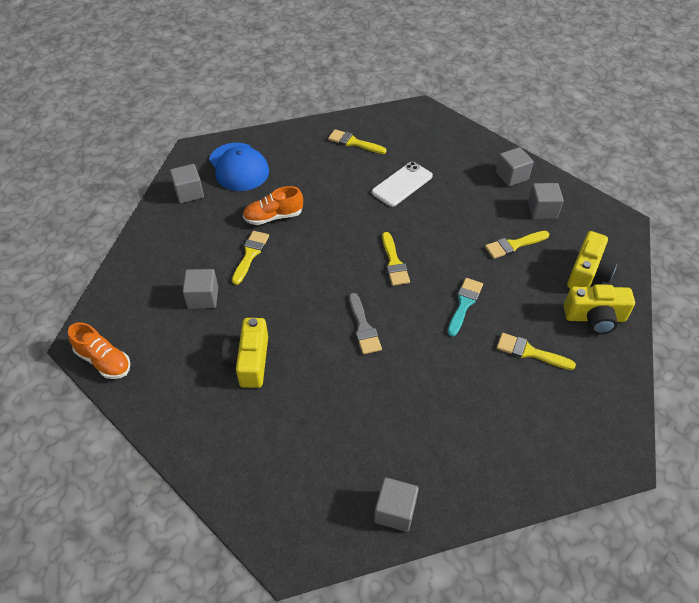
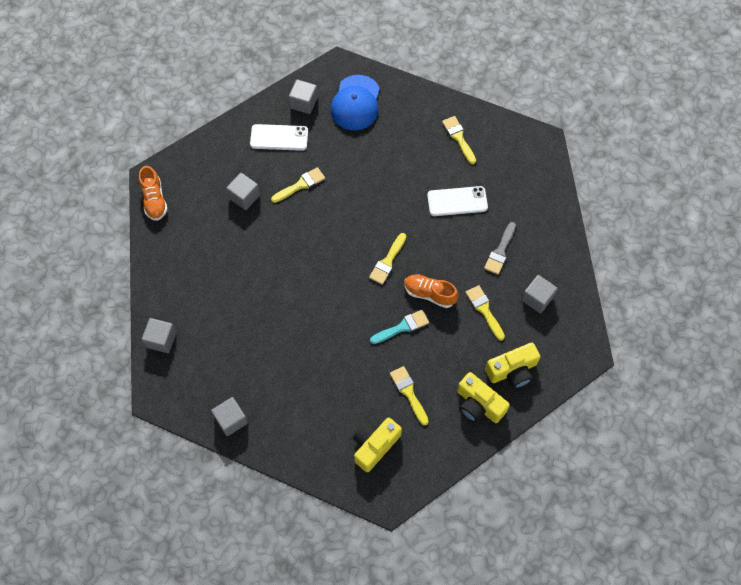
camera: 40 degrees right, 15 degrees up
(191, 231) = (279, 138): none -> white phone
(249, 361) = (234, 264): yellow camera -> yellow camera (374, 445)
(273, 217) = (342, 164): orange shoe -> orange shoe (429, 294)
(363, 327) = (322, 294): grey brush -> grey brush (500, 251)
(512, 176) = (547, 253): grey cube -> grey cube (161, 340)
(514, 245) = (484, 310): yellow brush -> yellow brush turned 45 degrees clockwise

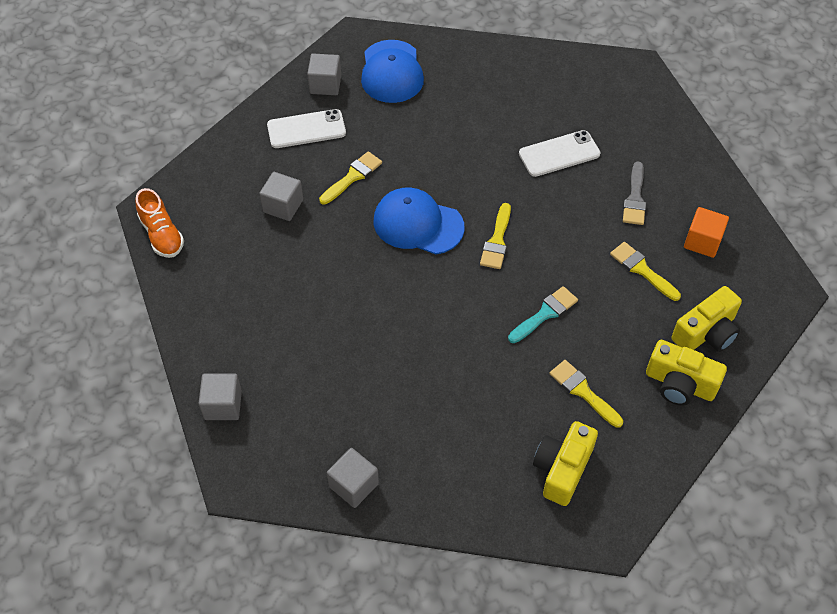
camera: 15 degrees left, 10 degrees down
(335, 234) = (418, 224): none -> blue cap
(429, 294) = (565, 266): orange shoe -> none
(458, 138) = (534, 84): yellow brush -> none
(537, 298) = (702, 242): grey cube -> orange cube

